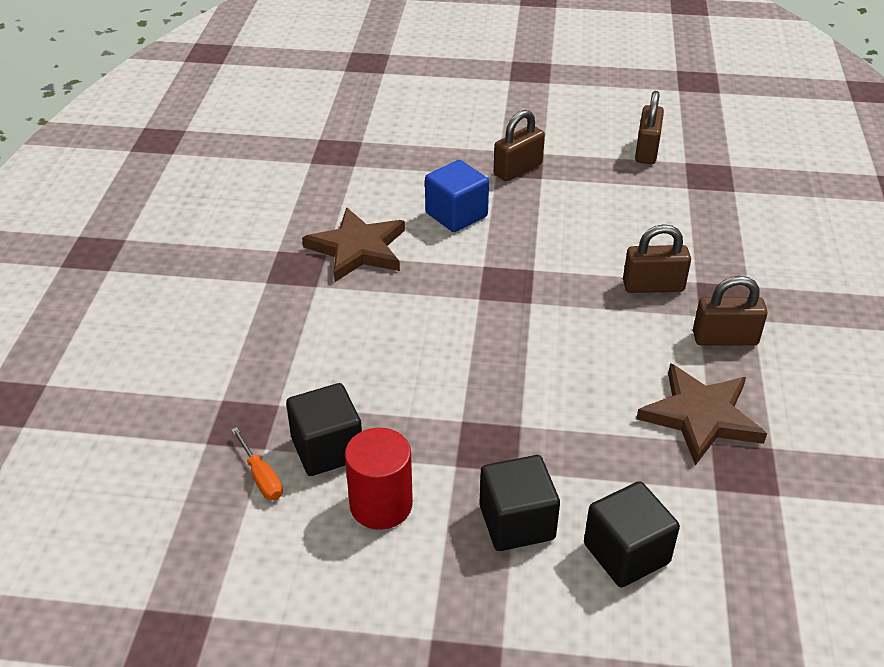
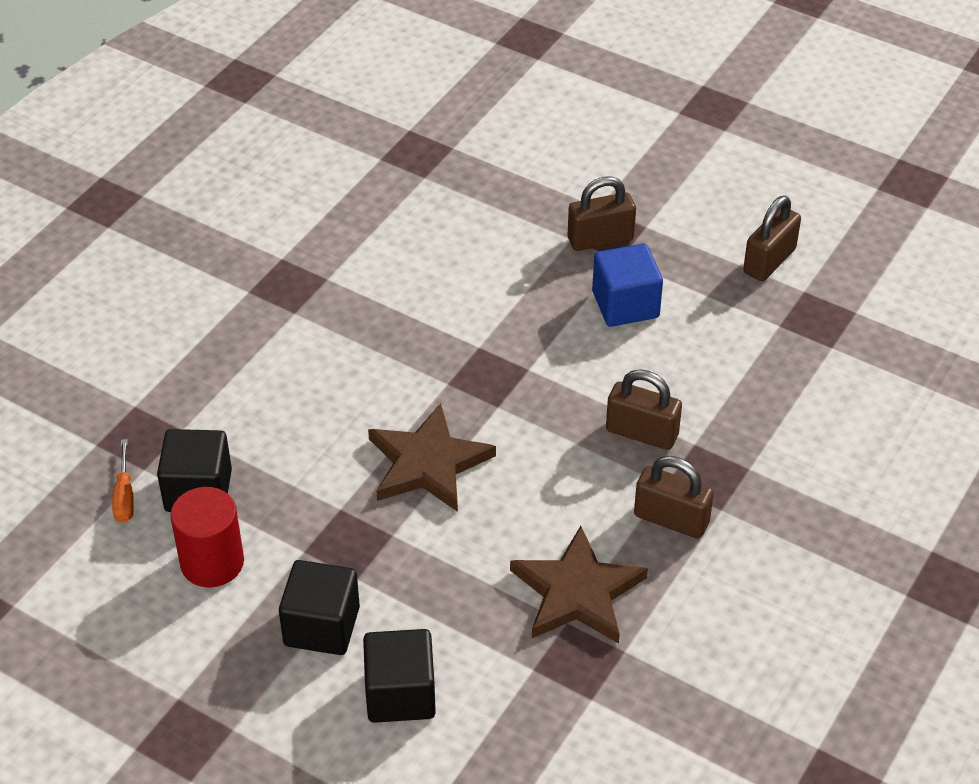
camera: 25 degrees right, 5 degrees up
(358, 249) = (362, 283): brown star -> brown star (428, 463)
(456, 215) = (492, 275): blue cube -> blue cube (625, 305)

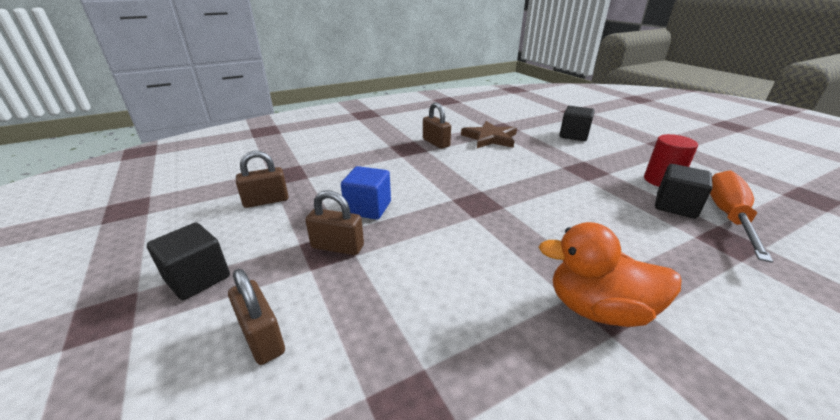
camera: 150 degrees left, 15 degrees down
(124, 496) = (728, 216): orange screwdriver -> orange screwdriver, size x2.28
(296, 278) = (598, 309): none -> orange duck
(322, 626) = (604, 153): black cube -> black cube (197, 278)
(428, 463) = (533, 182): brown star -> none
(641, 433) = (420, 164): brown padlock -> brown padlock (262, 337)

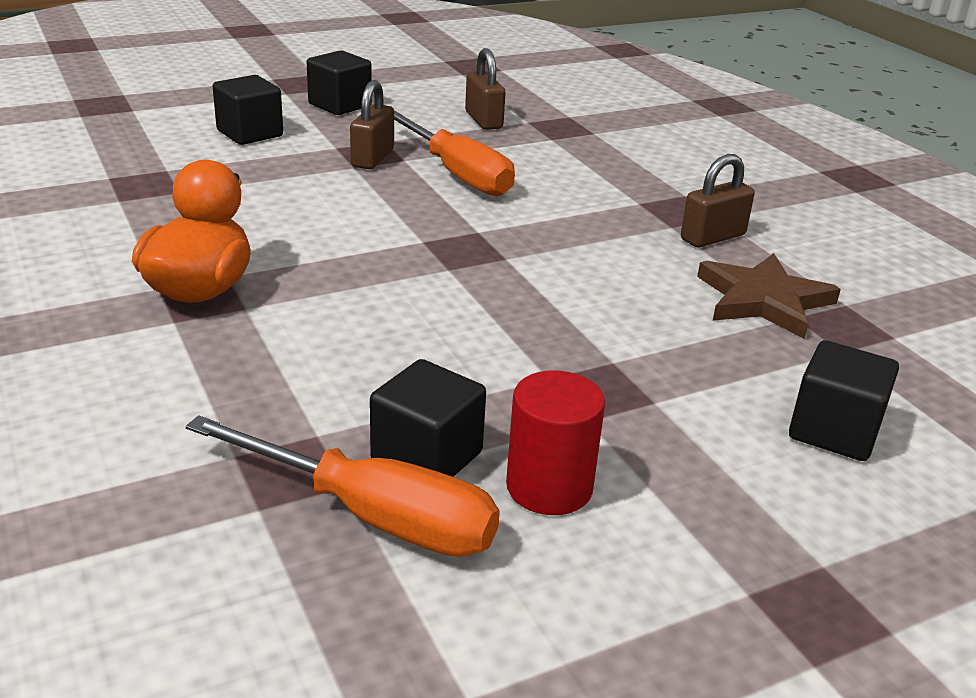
camera: 90 degrees right, 0 degrees up
(262, 337) = (250, 133): brown padlock -> black cube
(368, 208) = (458, 174): blue cube -> orange screwdriver

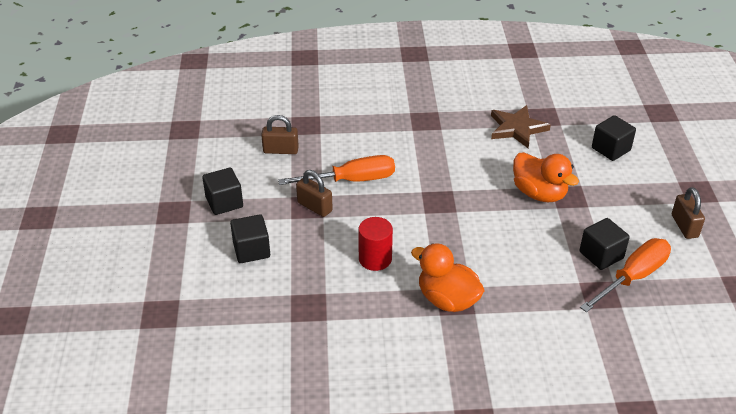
camera: 65 degrees left, 10 degrees up
(549, 487) = (626, 229): red cylinder -> red cylinder (375, 259)
(577, 350) = (539, 193): none -> orange duck
(712, 237) = (457, 121): brown padlock -> brown padlock (684, 226)

